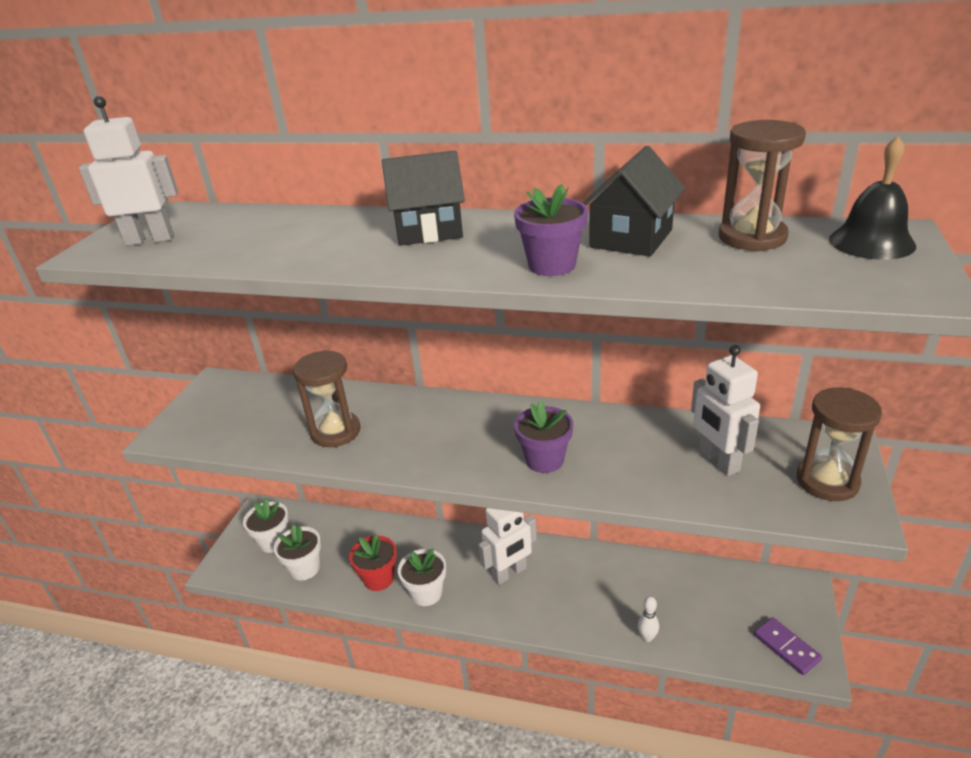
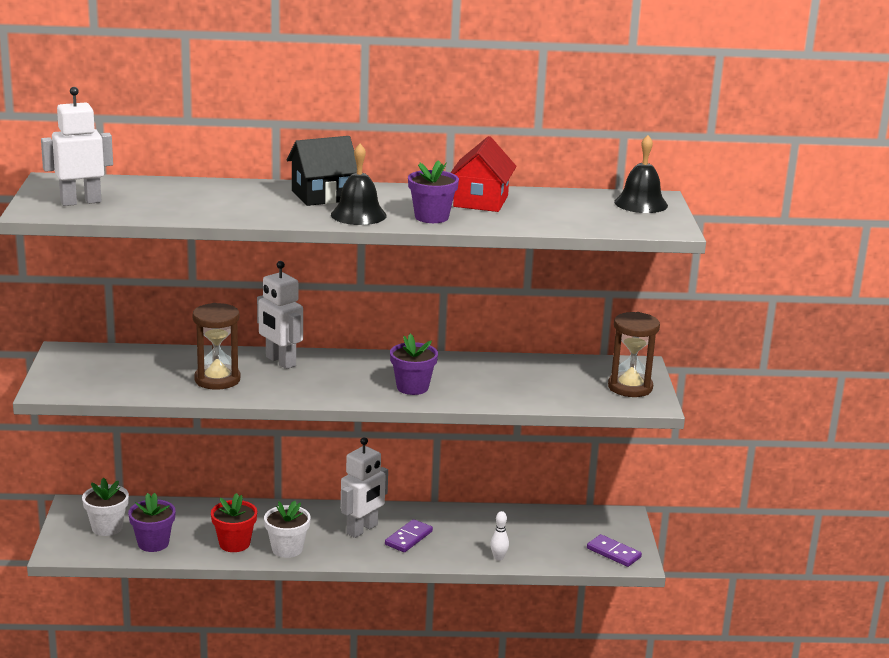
camera: 20 degrees left, 10 degrees down
(305, 568) = (153, 543): white flower pot -> purple flower pot
(455, 260) = (358, 215): none -> black bell
(554, 592) = (408, 538): none -> purple domino
(631, 238) = (480, 201): black house -> red house
(718, 461) = (549, 381): white robot -> white robot (280, 362)
(752, 237) = (564, 201): brown hourglass -> none

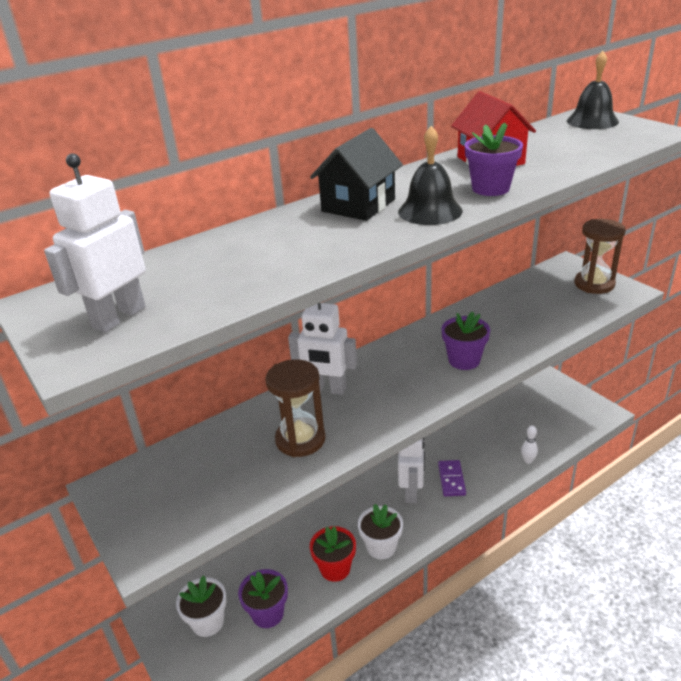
camera: 30 degrees left, 10 degrees up
(613, 553) = (584, 413): purple domino -> none

